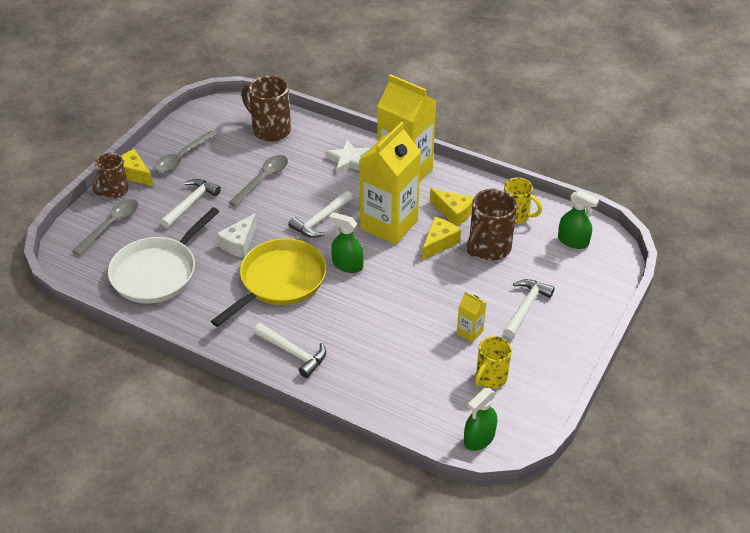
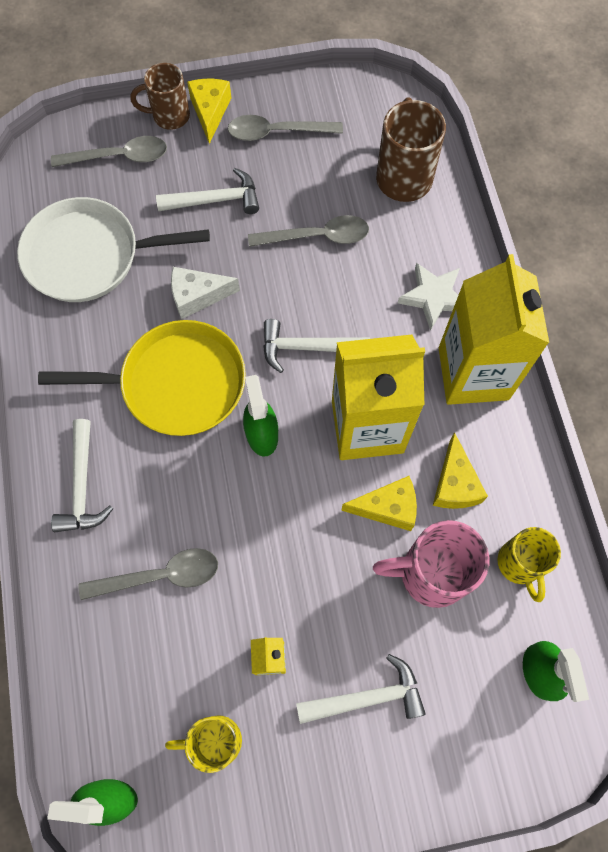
camera: 50 degrees right, 25 degrees up
(380, 349) = (161, 575): none -> grey spoon
(488, 248) = (430, 573): brown mug -> pink mug

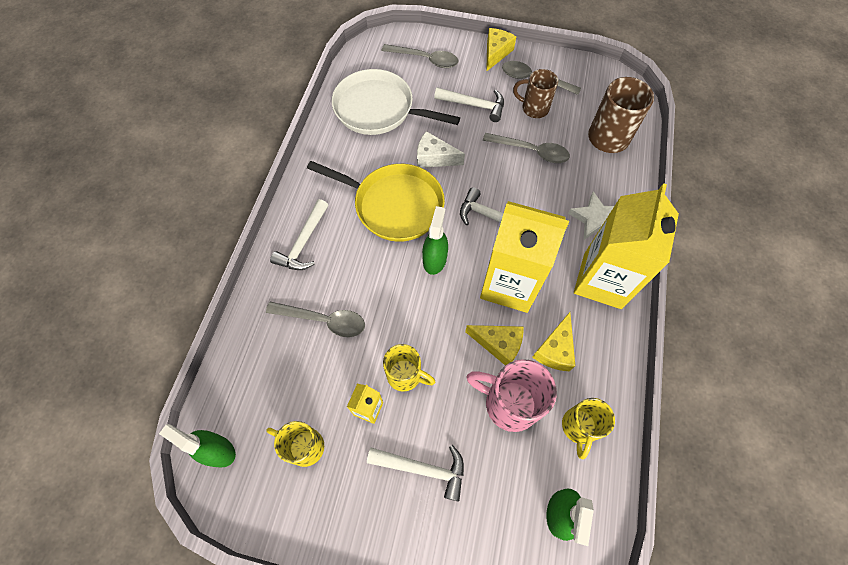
camera: 25 degrees right, 5 degrees down
(169, 116) = (468, 47): brown mug -> brown mug (533, 108)
(295, 597) = (405, 375): none -> yellow mug

